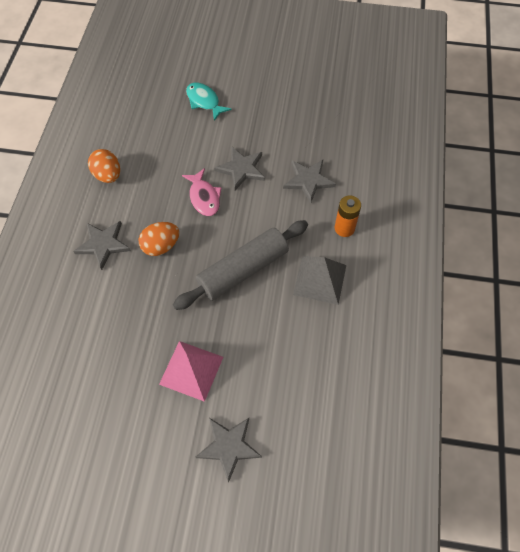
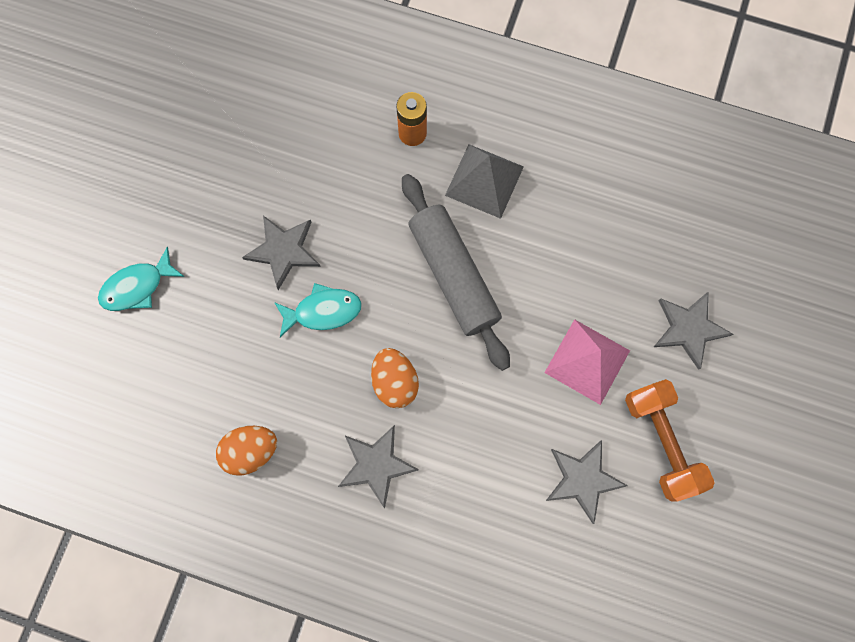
camera: 80 degrees left, 15 degrees up
(134, 434) = (661, 441): none -> orange dumbbell
(204, 197) = (323, 311): pink fish -> turquoise fish
(308, 180) = (324, 163): grey star -> grey star (583, 480)

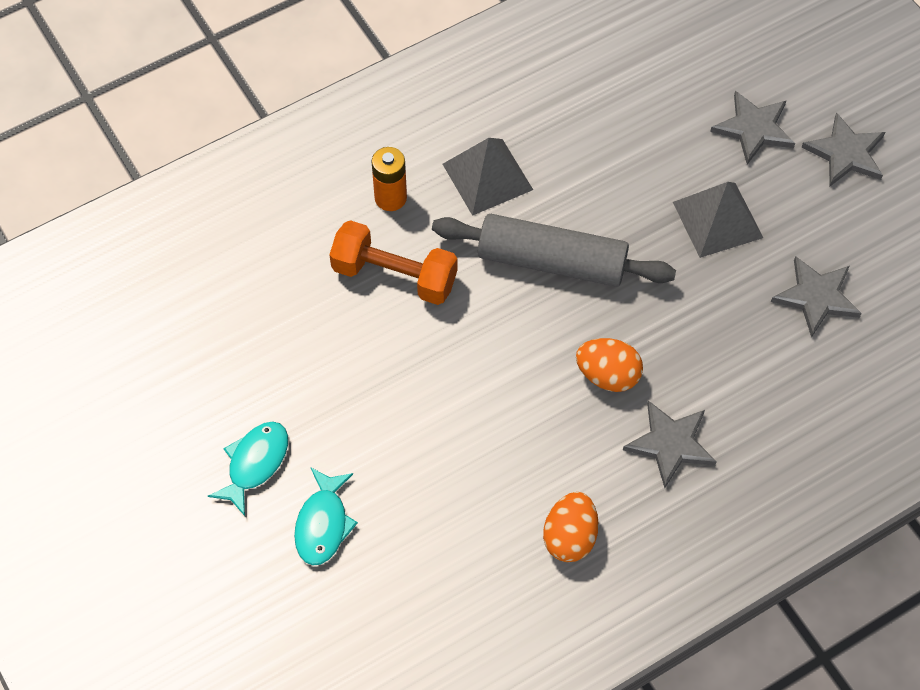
camera: 50 degrees left, 15 degrees down
(283, 251) = (404, 377): grey star -> grey star (845, 153)
(323, 311) = (491, 386): turquoise fish -> turquoise fish (255, 463)
(587, 361) = (717, 219): pink pyramid -> grey pyramid
(661, 441) = (831, 218): orange dumbbell -> orange dumbbell (394, 275)

